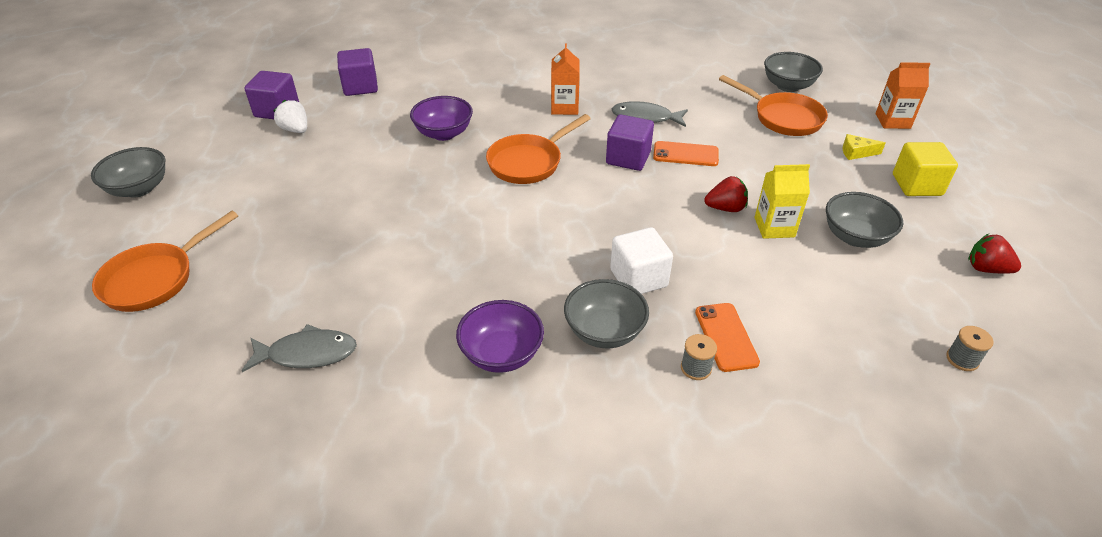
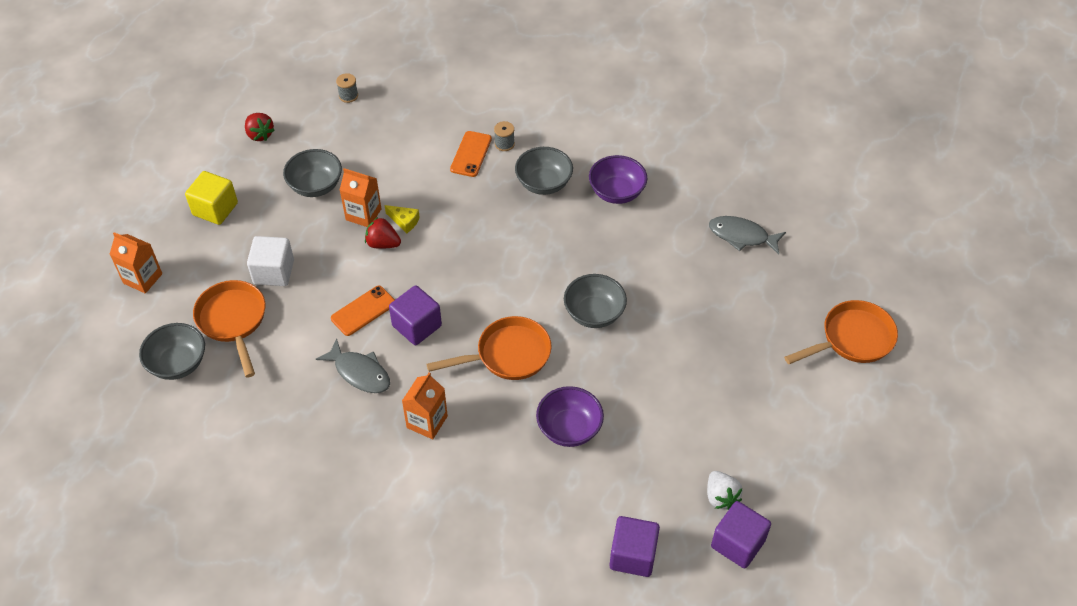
camera: 155 degrees left, 10 degrees up
(139, 189) = (880, 459): grey bowl -> grey bowl (594, 313)
(638, 278) = (495, 211): white cube -> white cube (274, 272)
(685, 154) = (363, 311): orange phone -> orange phone turned 75 degrees counterclockwise
(774, 227) = (363, 214): yellow carton -> orange carton
(856, 153) = (220, 256): yellow cheese -> yellow cheese (404, 221)

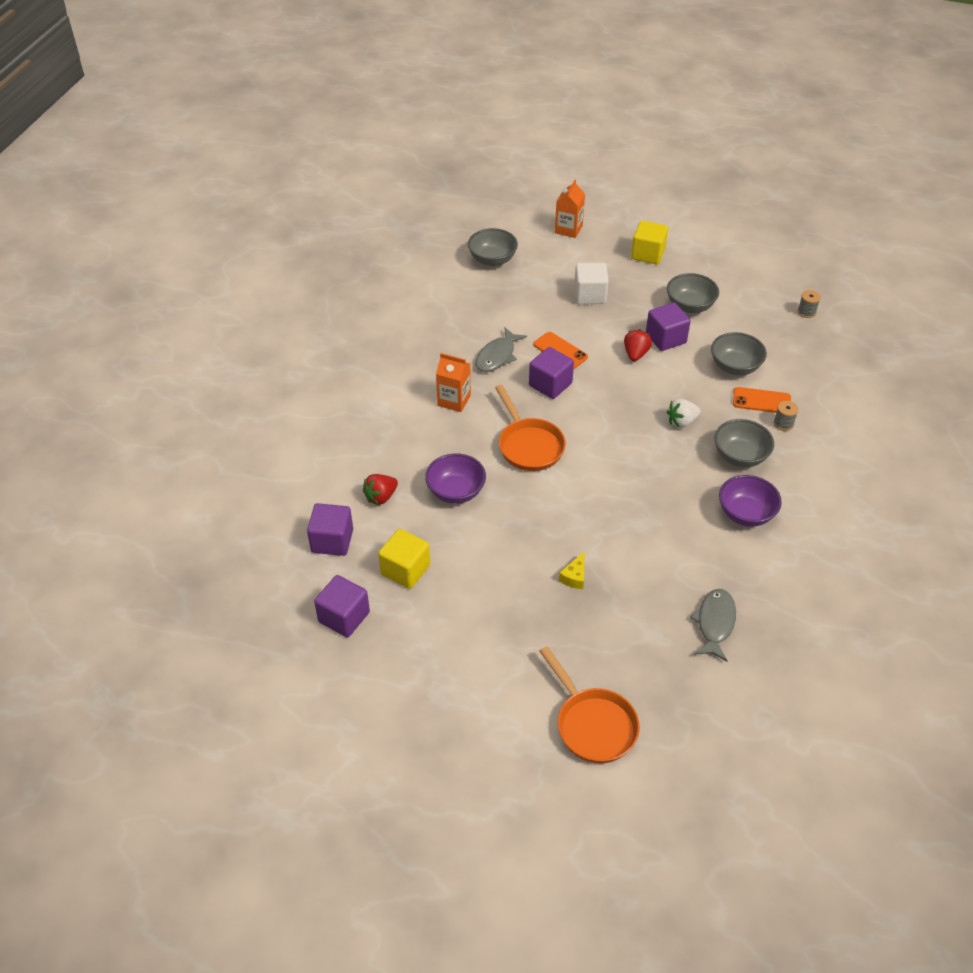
camera: 85 degrees right, 5 degrees down
(233, 321) = (536, 281): orange pan -> none
(260, 134) = (738, 266): red strawberry -> red strawberry (381, 497)
(363, 214) = (665, 338): orange carton -> purple cube
(404, 221) = (664, 365): yellow cheese -> yellow cheese (574, 577)
(594, 313) = (586, 503): grey bowl -> grey bowl (735, 367)
(676, 482) = (405, 570): none -> yellow cube
(721, 497) = (392, 604): white strawberry -> white strawberry (681, 422)

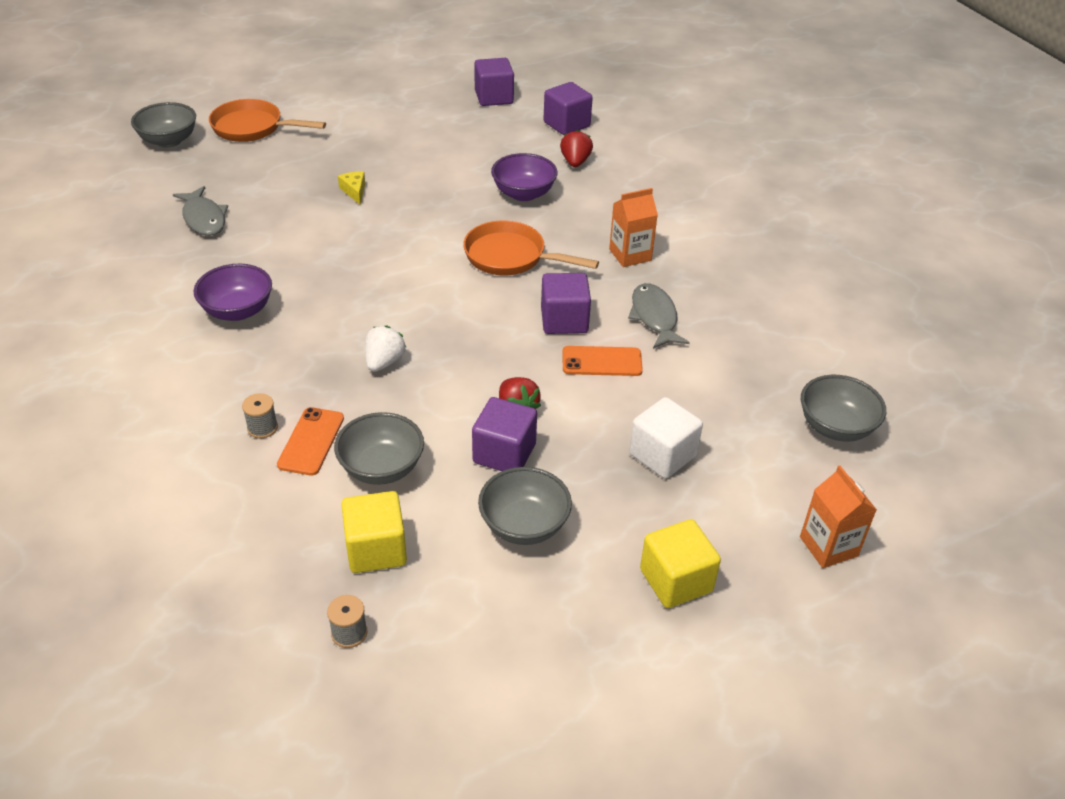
camera: 135 degrees right, 5 degrees down
(405, 570) = (490, 135): yellow cube -> yellow cube (376, 549)
(740, 456) = (287, 362): grey bowl -> grey bowl (169, 141)
(761, 401) = (311, 441): orange phone -> orange phone turned 45 degrees counterclockwise

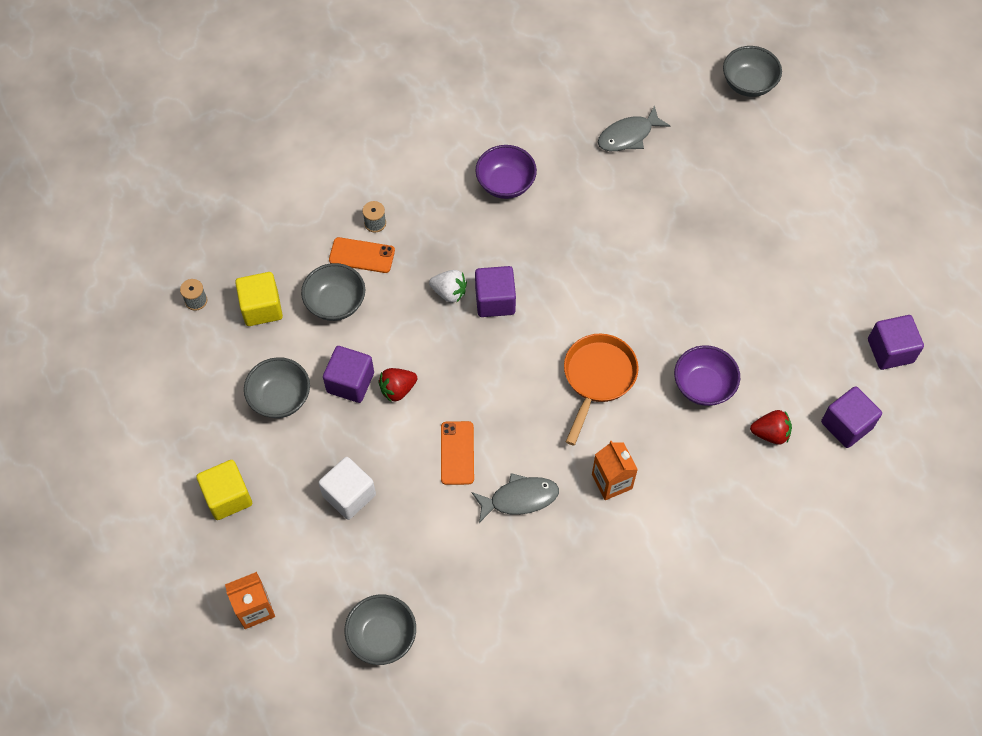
camera: 90 degrees right, 20 degrees up
(253, 128) = (783, 144): orange pan -> none
(354, 191) = (686, 242): yellow cheese -> none
(564, 320) = (509, 423): purple cube -> purple cube (495, 300)

